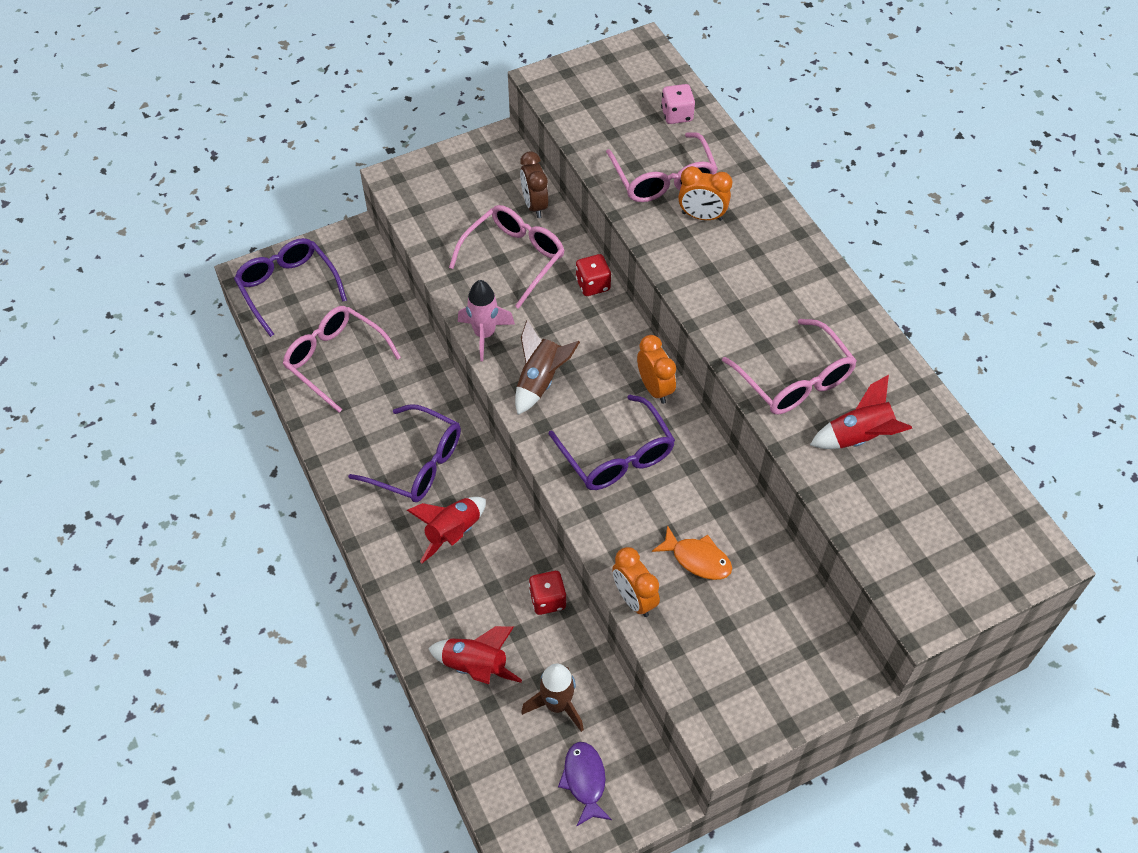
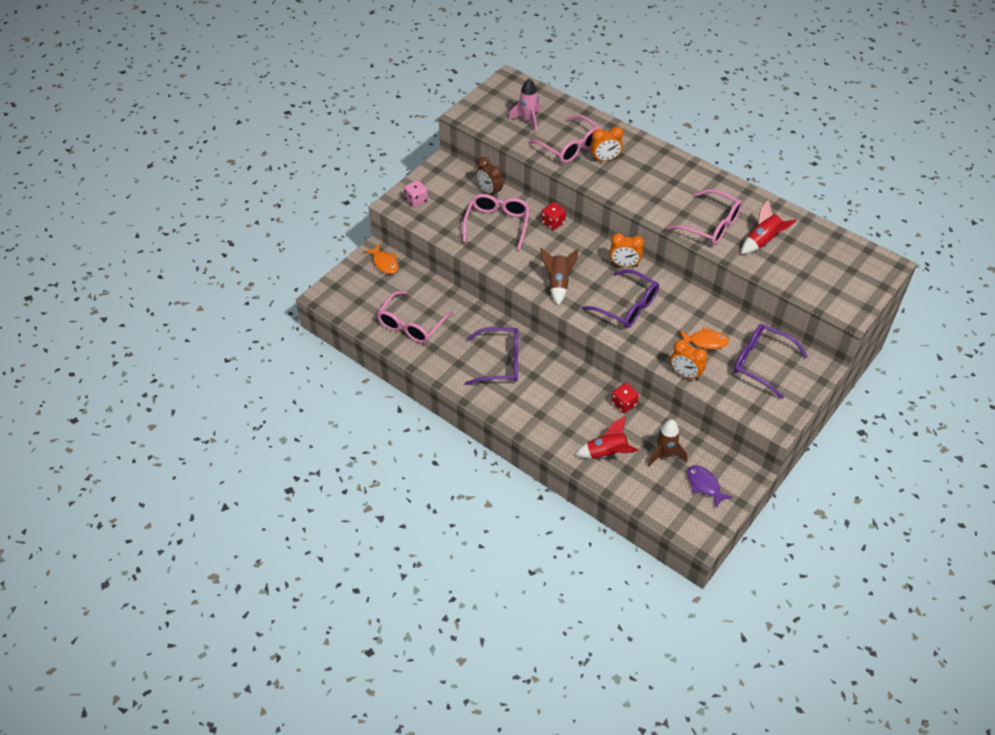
camera: 25 degrees left, 5 degrees down
(288, 288) = (353, 295): purple glasses -> purple glasses (761, 363)
(335, 360) = (411, 324): pink glasses -> pink glasses turned 75 degrees counterclockwise
(357, 257) = (384, 263): none -> orange fish
(453, 533) = (546, 390): red rocket -> none
(484, 334) = (509, 270): pink rocket -> pink rocket (528, 120)
(654, 388) = (624, 265): orange clock -> orange clock turned 150 degrees clockwise
(677, 115) = (554, 110): pink dice -> pink dice (416, 200)

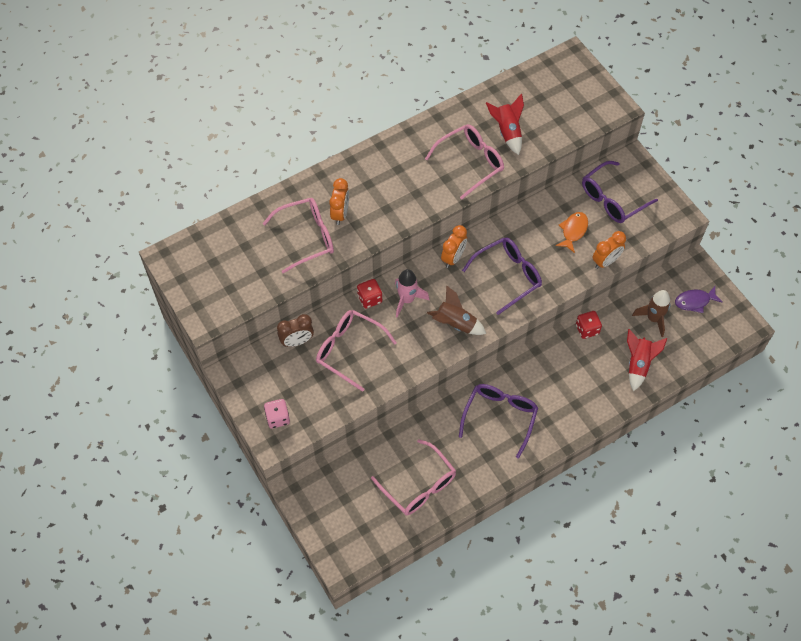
camera: 70 degrees left, 10 degrees up
(384, 263) = (318, 486): orange fish -> none
(528, 120) = (246, 261): pink rocket -> pink rocket (407, 300)

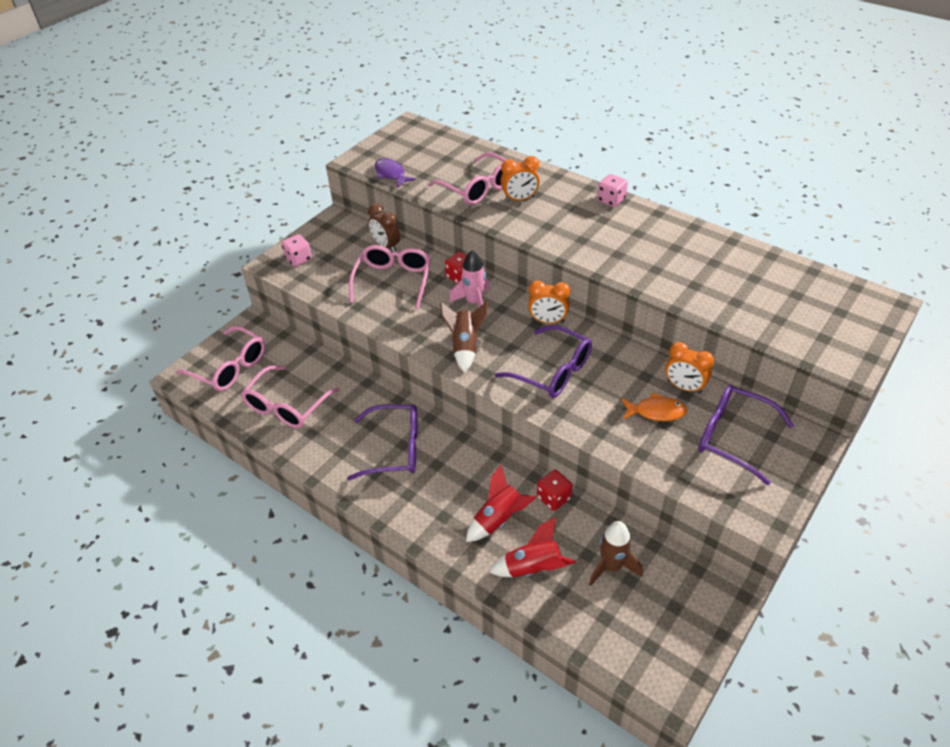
camera: 70 degrees right, 15 degrees down
(376, 153) = (611, 200): none -> pink dice
(470, 163) = (653, 266): pink glasses -> pink glasses (229, 367)
(507, 132) = (720, 282): red rocket -> red rocket (499, 519)
(605, 261) = (633, 456): orange clock -> orange clock (684, 387)
(694, 301) = (669, 610): purple fish -> purple fish (391, 174)

